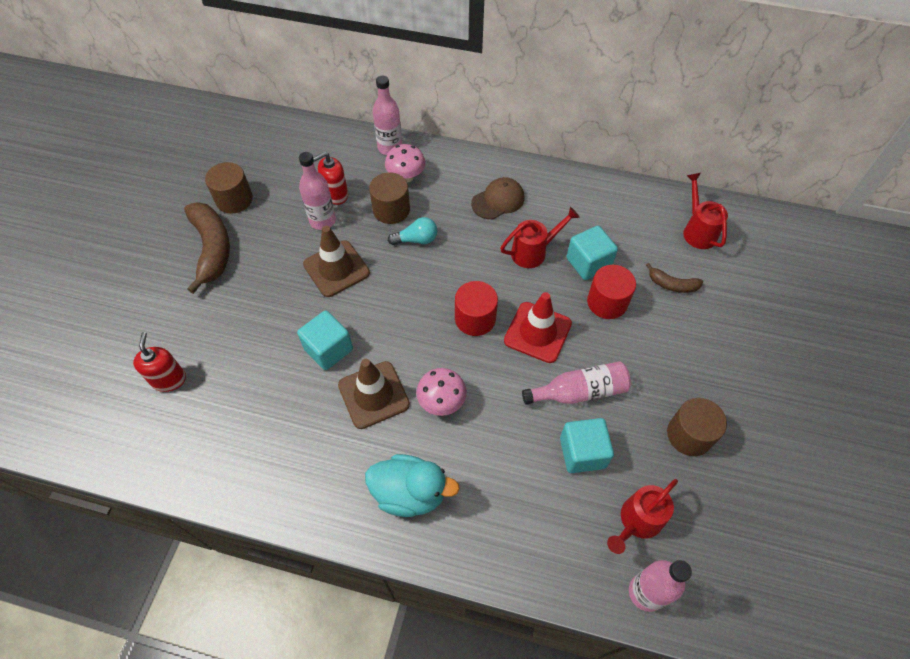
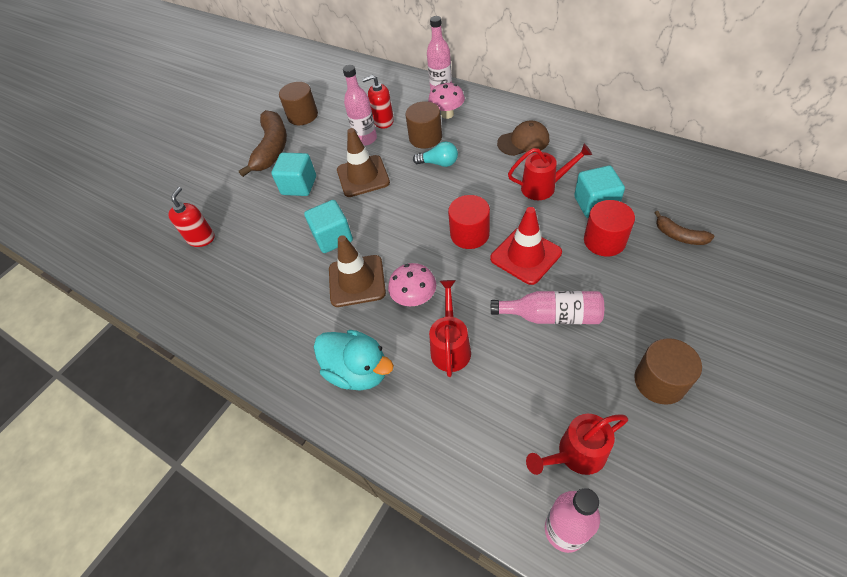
camera: 25 degrees right, 5 degrees down
(582, 452) = (537, 373): turquoise cube -> turquoise cube (299, 185)
(697, 230) = (721, 191): red watering can -> red watering can (450, 346)

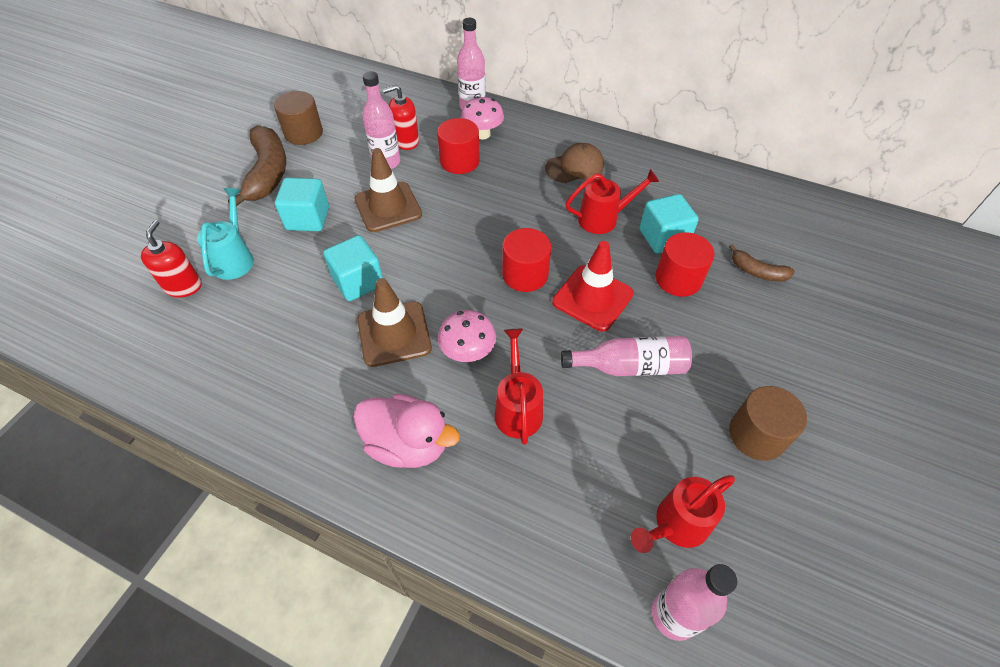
camera: 15 degrees left, 0 degrees up
(241, 217) = (235, 258): none -> turquoise watering can
(358, 371) = (407, 444): turquoise duck -> pink duck
(425, 137) = (459, 161): brown cylinder -> red cylinder
(439, 163) = (479, 191): turquoise light bulb -> none

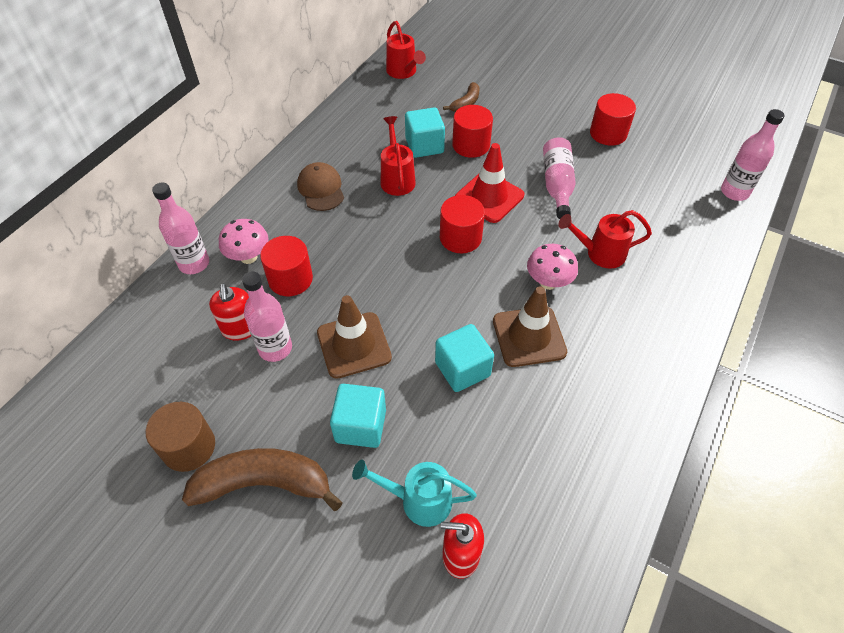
camera: 85 degrees left, 0 degrees up
(407, 444) = (640, 325): pink duck -> none
(676, 525) = (678, 182): red watering can -> red watering can (403, 72)
(756, 435) = (608, 133): brown cylinder -> red cylinder

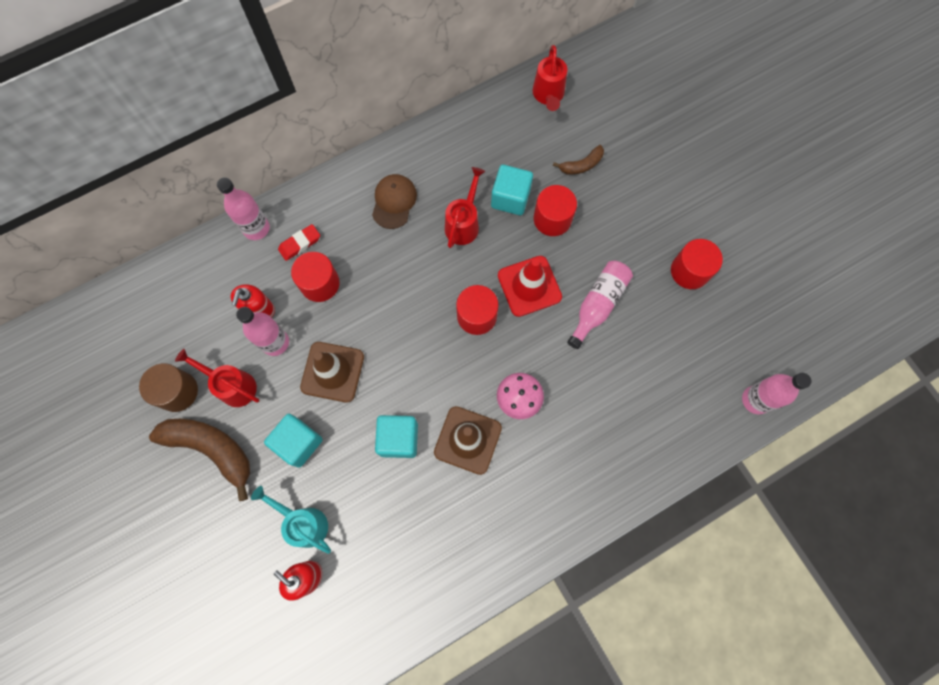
camera: 30 degrees right, 20 degrees up
(248, 257) = (300, 244): pink mushroom -> red eraser
(600, 253) = (582, 396): red watering can -> red watering can (232, 385)

